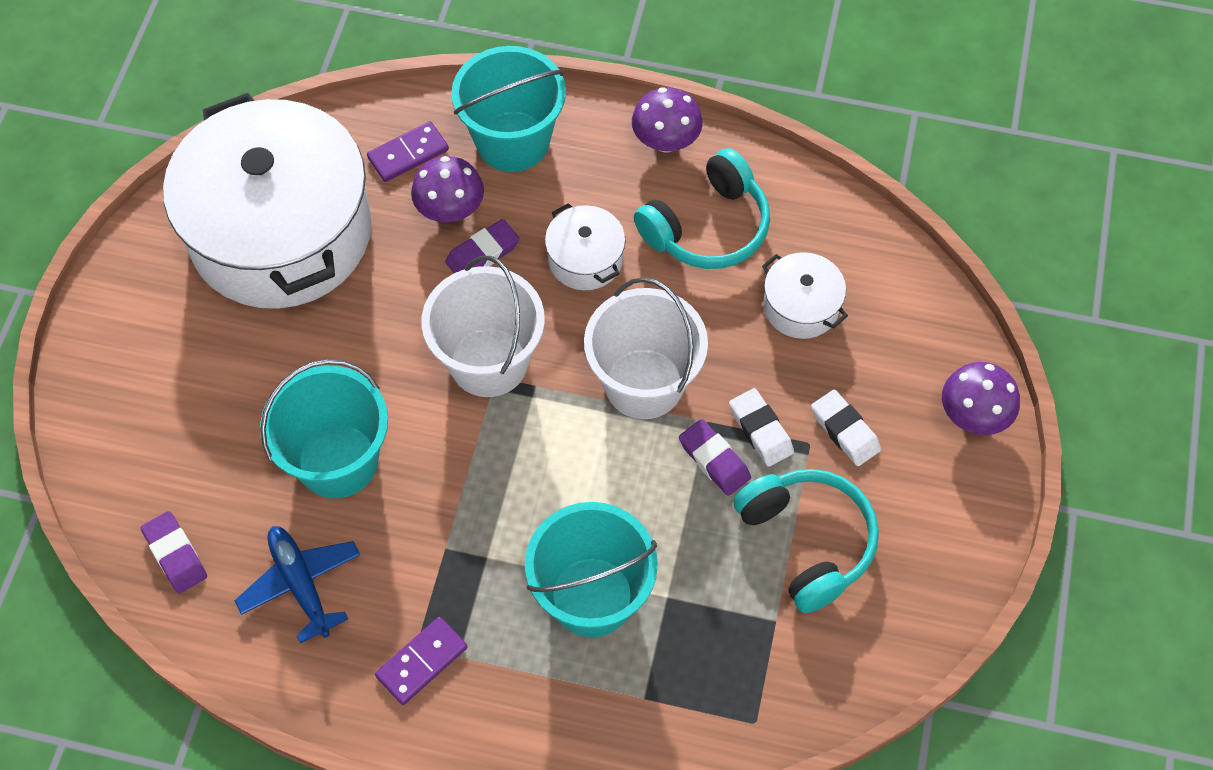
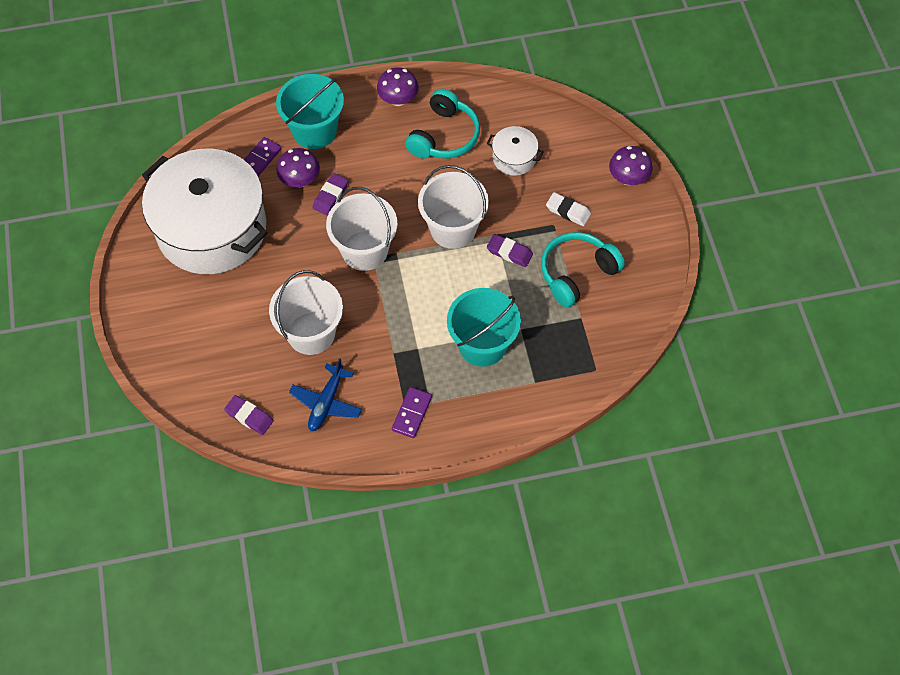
camera: 25 degrees left, 0 degrees up
(301, 584) = (326, 402): blue plane -> blue plane turned 105 degrees counterclockwise
(338, 461) = (311, 333): turquoise bucket -> white bucket
(585, 259) = (388, 177): white pot -> none
(760, 430) = (525, 228): white eraser -> none
(807, 542) = (577, 273): turquoise headphones -> turquoise headphones turned 75 degrees counterclockwise

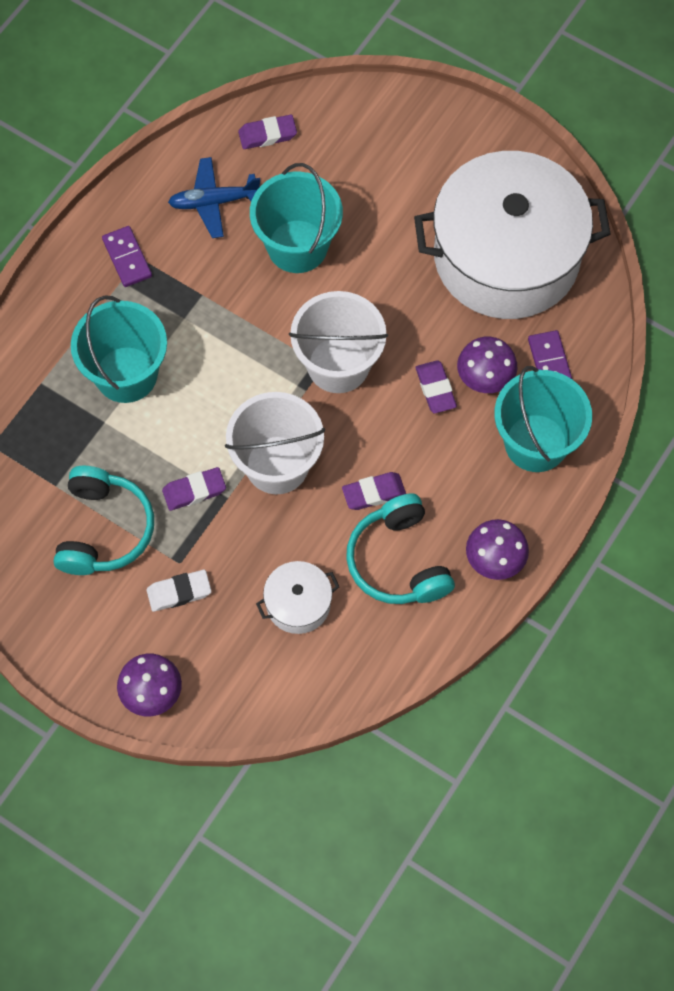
camera: 135 degrees right, 5 degrees up
(311, 333) = (297, 246): white bucket -> turquoise bucket
(326, 402) = (214, 202): blue plane -> blue plane turned 75 degrees counterclockwise
(420, 175) = (374, 493): none -> purple eraser

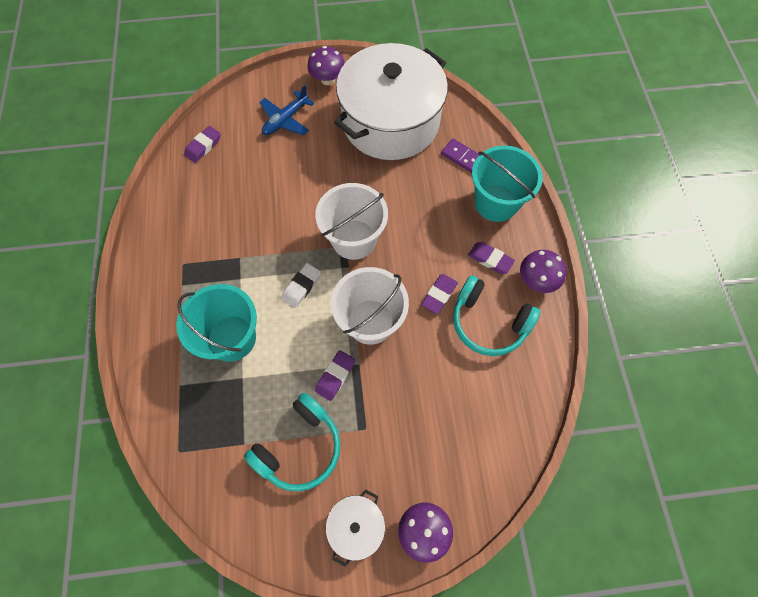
camera: 40 degrees left, 0 degrees up
(103, 529) = (299, 447): turquoise headphones -> turquoise headphones turned 75 degrees clockwise
(127, 258) = (174, 269): purple domino -> none
(179, 592) = (382, 448): white eraser -> white eraser (301, 287)
(214, 202) = (202, 202): blue plane -> blue plane (285, 120)
(297, 246) = (273, 193): turquoise bucket -> none
(298, 604) = (457, 394): white pot -> white pot (356, 526)
(435, 389) = (418, 213): purple eraser -> purple eraser (490, 259)
(485, 378) = (438, 189): purple mushroom -> purple mushroom (328, 79)

